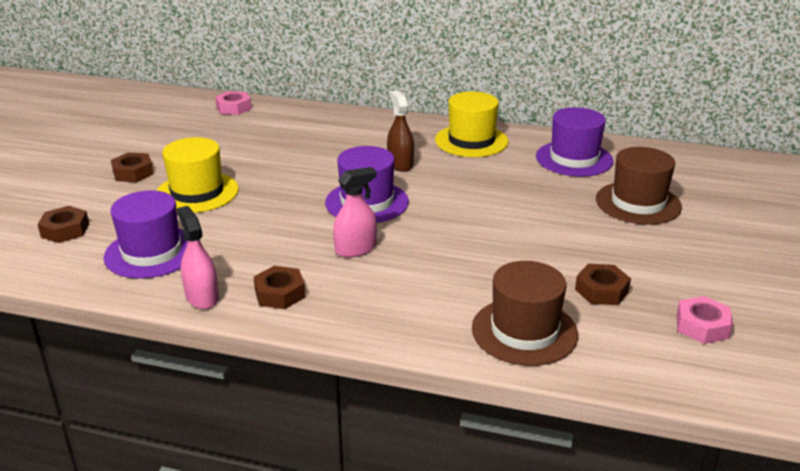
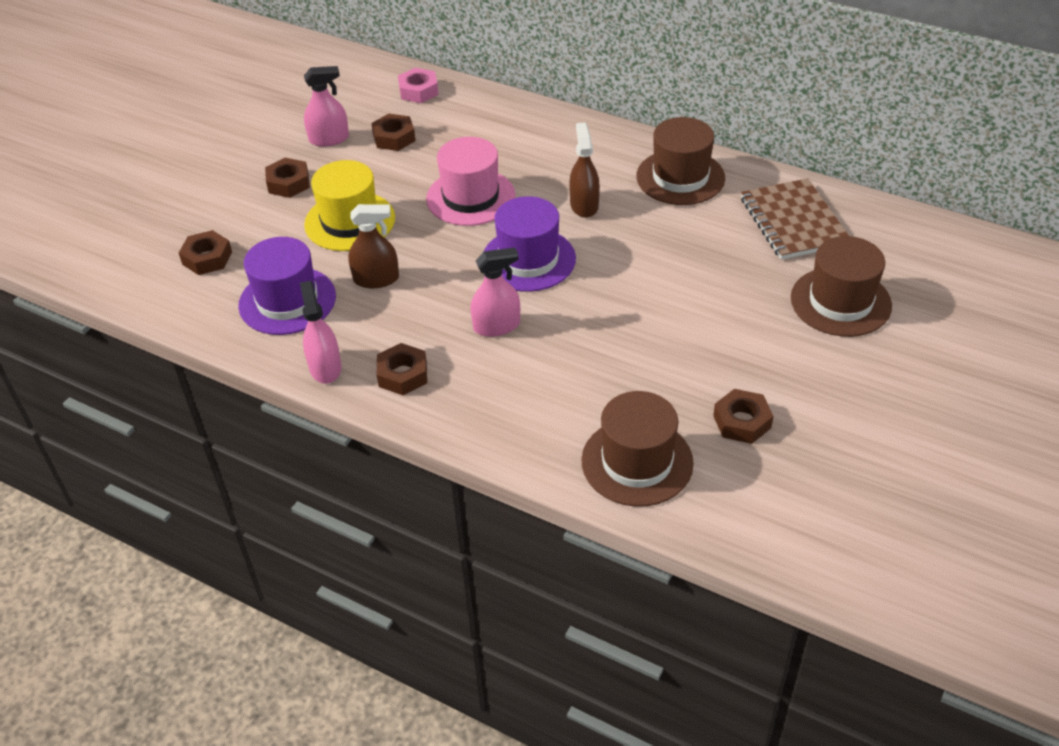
camera: 15 degrees right, 15 degrees up
(163, 142) = (329, 139): none -> pink spray bottle
(221, 137) = (394, 138): none -> brown nut
(233, 228) = (376, 279): none -> brown spray bottle
(301, 167) = (470, 197): none -> pink hat
(471, 141) = (680, 177): yellow hat -> brown hat
(574, 159) = (793, 221): purple hat -> brown notebook
(702, 326) = (831, 486): pink nut -> none

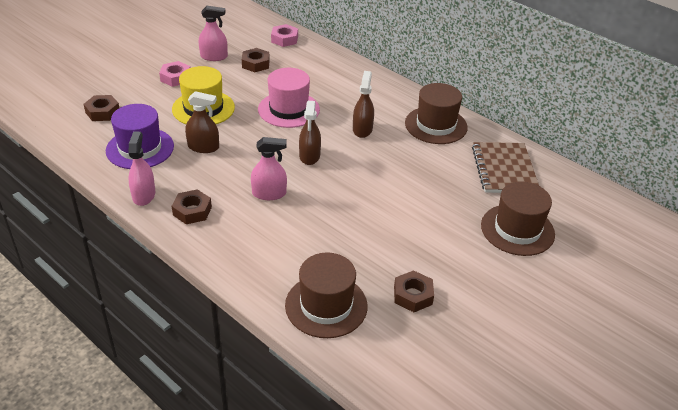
camera: 10 degrees right, 5 degrees down
(288, 183) = (175, 78): brown nut -> pink nut
(528, 259) = (309, 156): purple hat -> brown spray bottle

